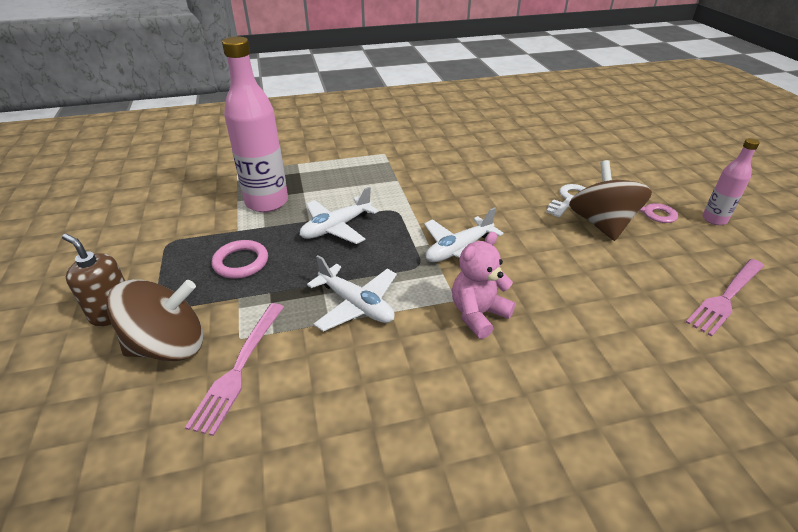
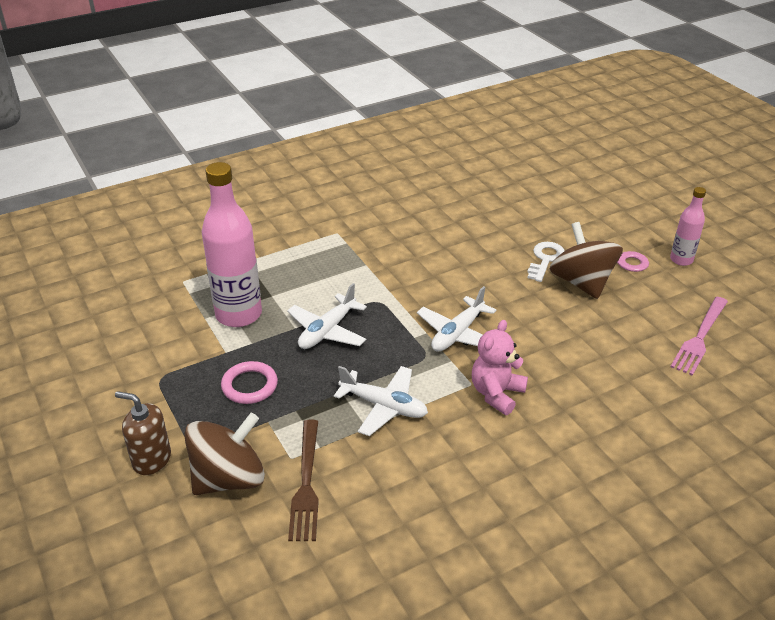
camera: 15 degrees left, 0 degrees up
(238, 369) = (306, 485): pink fork -> brown fork

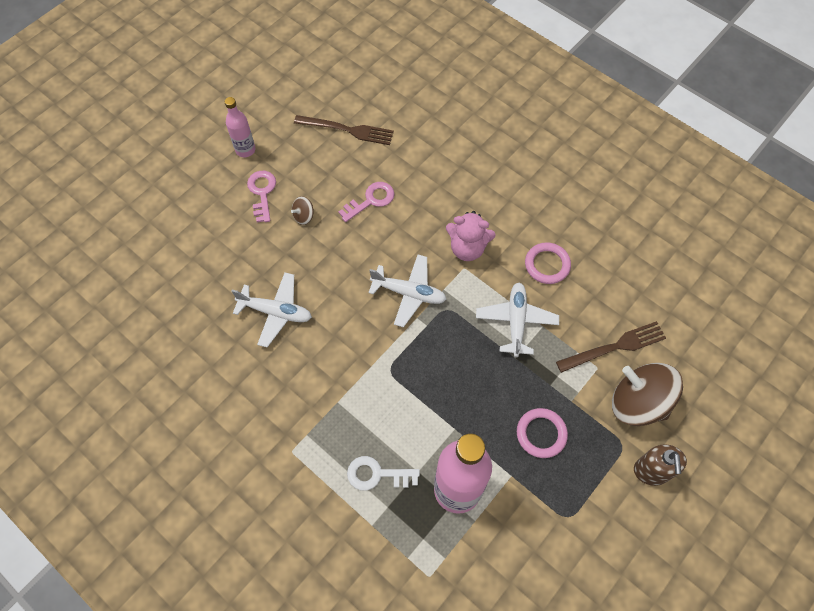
camera: 110 degrees left, 25 degrees up
(327, 331) = (447, 398): white plane -> white plane (276, 312)
(445, 458) = (547, 265): none -> pink ring
(545, 259) = (278, 250): white key -> white key (377, 474)
(581, 282) = (304, 216): brown spinning top -> brown spinning top, size x0.43
(589, 333) = (371, 200): none -> pink key
(699, 338) = (348, 130): pink fork -> brown fork

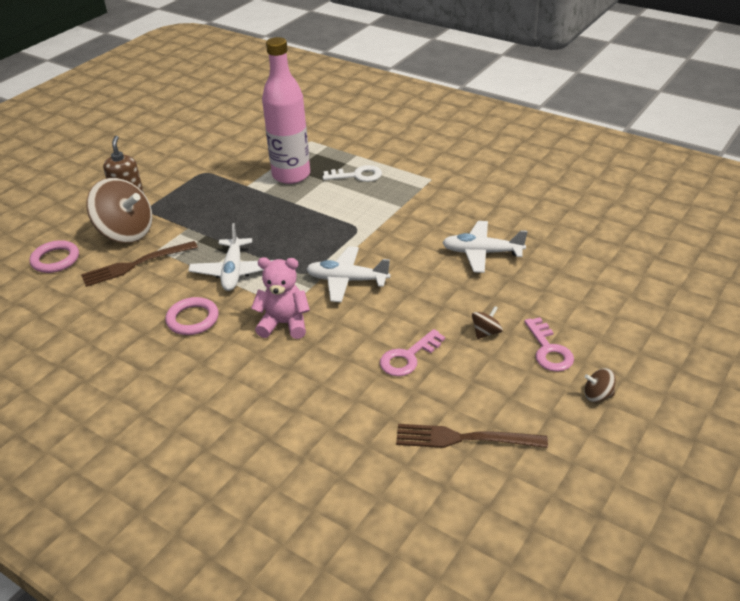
camera: 175 degrees right, 25 degrees down
(245, 150) = (597, 395): pink bottle -> brown spinning top
(541, 434) = (218, 207): pink ring -> pink ring (55, 260)

